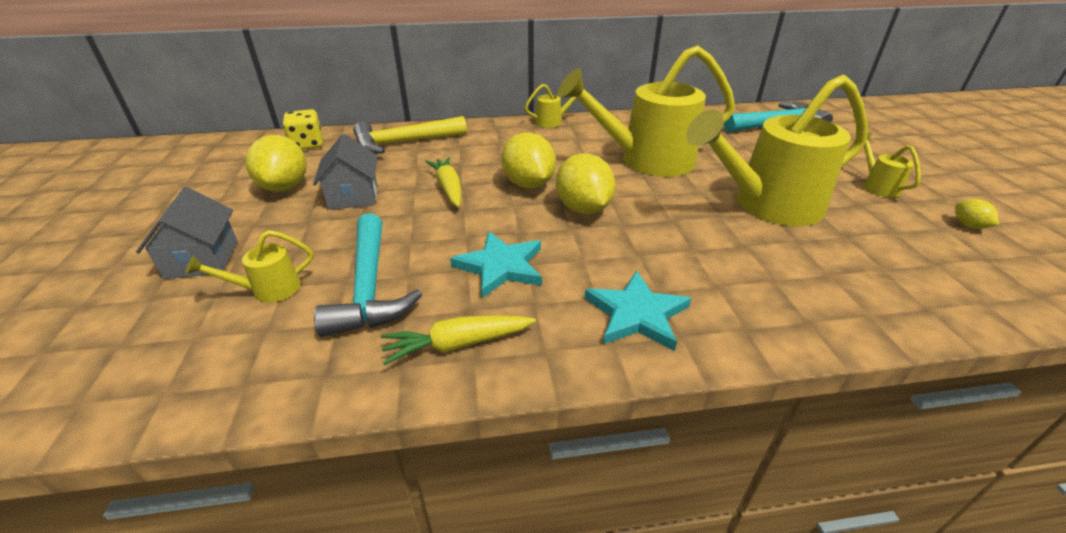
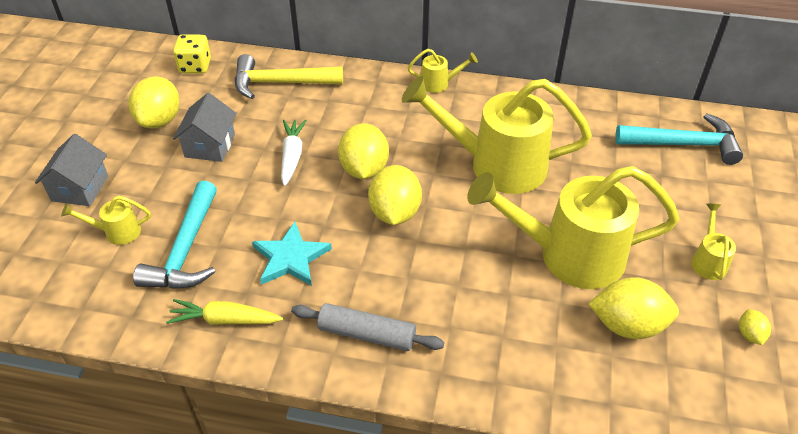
camera: 20 degrees right, 10 degrees up
(448, 188) = (292, 156): yellow carrot -> white carrot
(637, 314) = (367, 334): turquoise star -> grey rolling pin
(870, 243) = (627, 325): none -> yellow lemon

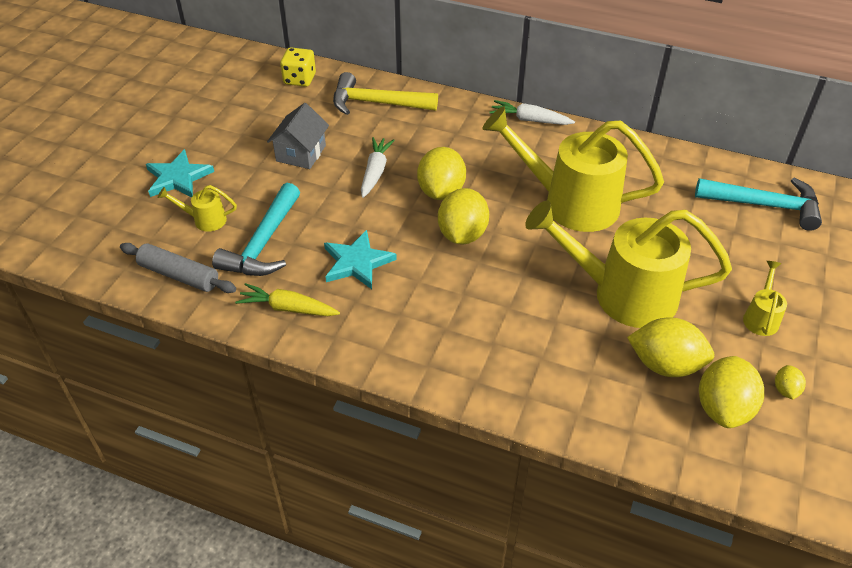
camera: 10 degrees right, 0 degrees up
(80, 188) = (178, 178): grey house -> turquoise star
(160, 120) = (259, 125): yellow lemon -> yellow lemon (723, 408)
(367, 334) = (414, 338): grey rolling pin -> grey rolling pin (179, 275)
(439, 83) = (530, 120): yellow watering can -> white carrot

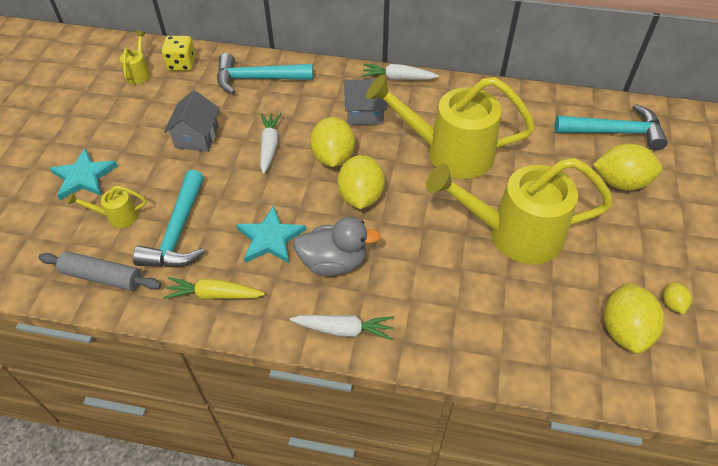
camera: 10 degrees left, 5 degrees up
(377, 103) = (257, 79): yellow hammer -> turquoise hammer
(415, 361) = (344, 330): none -> white carrot
(419, 295) = (334, 262): none -> grey duck
(485, 151) = (365, 113): none -> grey house
(665, 365) = (565, 296): yellow lemon -> yellow lemon (620, 182)
(761, 317) = (636, 238): yellow watering can -> yellow watering can (139, 73)

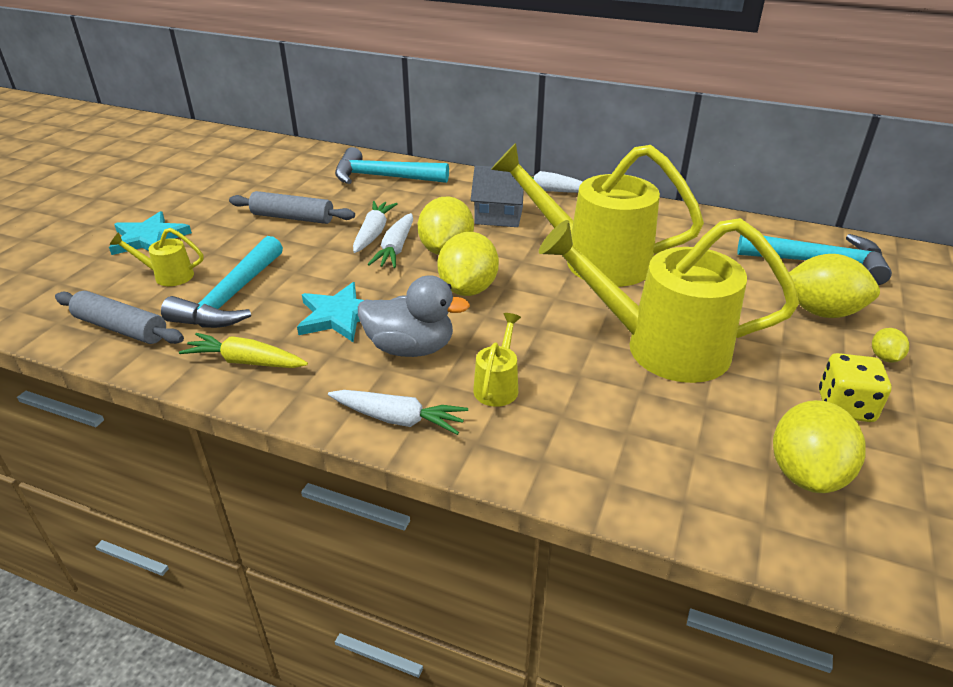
camera: 10 degrees right, 15 degrees down
(139, 73) = (254, 161): yellow watering can -> yellow watering can (498, 386)
(182, 64) = (304, 159): yellow dice -> yellow dice (845, 406)
(197, 137) = (293, 217): grey house -> grey rolling pin
(292, 161) = (396, 249): none -> white carrot
(672, 304) = (885, 452): yellow lemon -> yellow lemon (884, 357)

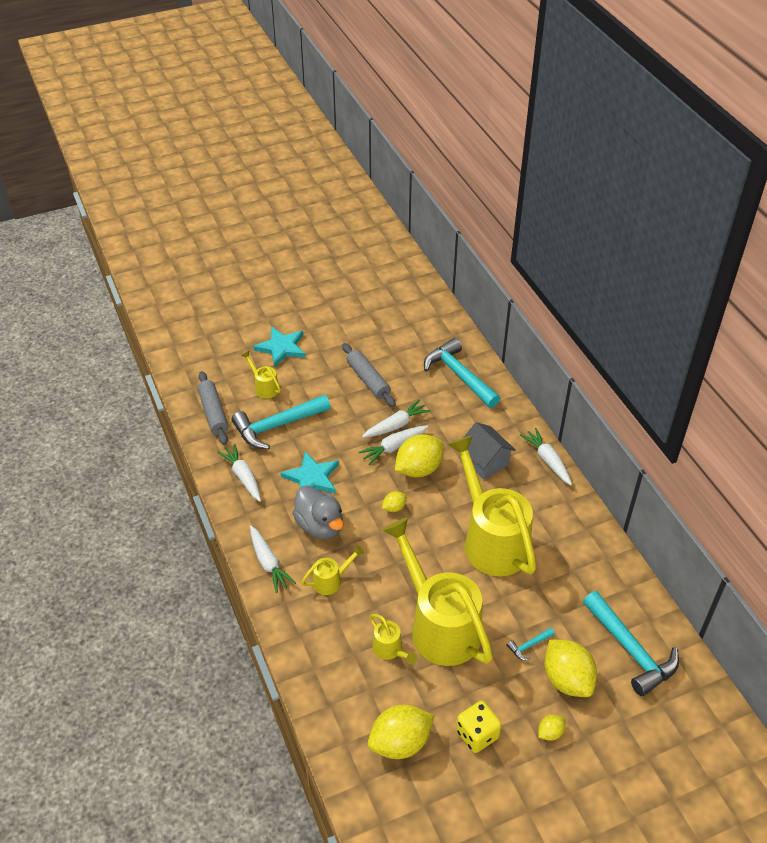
camera: 45 degrees right, 10 degrees up
(246, 362) = (243, 477): yellow carrot -> white carrot
(468, 289) = (394, 507): yellow lemon -> yellow lemon, size x0.48
(655, 400) = (390, 650): none -> yellow watering can
(754, 310) = (529, 646): none -> turquoise hammer

